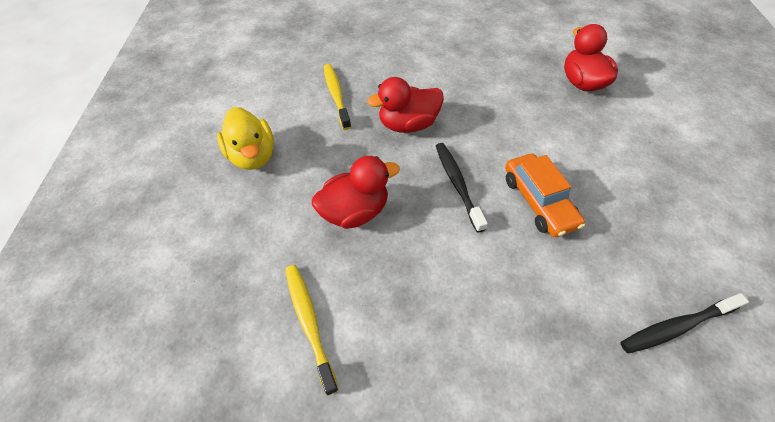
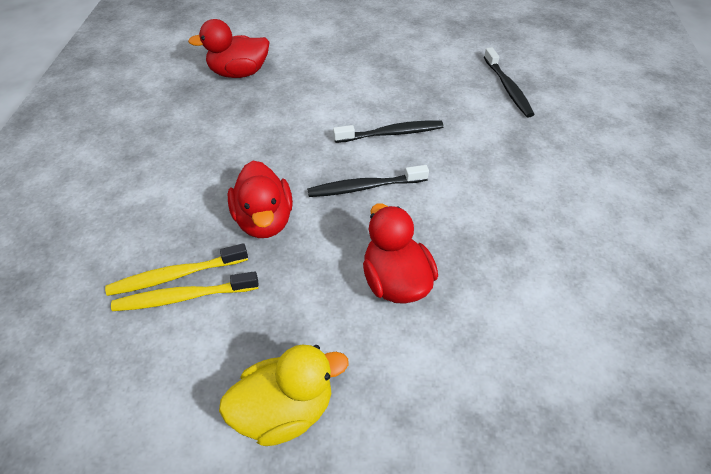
camera: 85 degrees left, 5 degrees down
(309, 323) = (539, 328): yellow toothbrush -> yellow toothbrush (176, 275)
(538, 201) = (391, 133): orange car -> black toothbrush

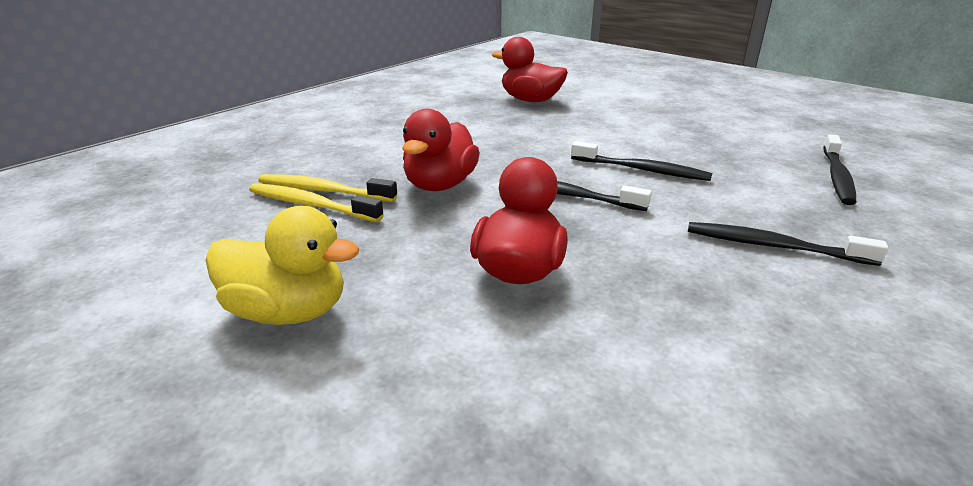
camera: 35 degrees right, 20 degrees down
(516, 178) = (773, 246): none -> black toothbrush

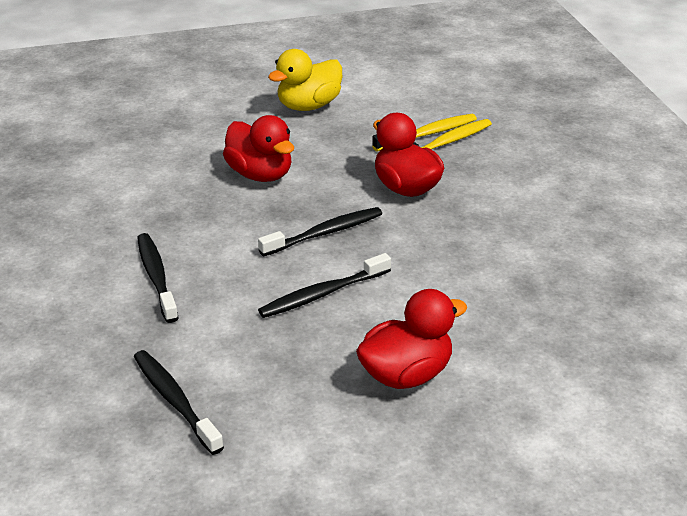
camera: 125 degrees right, 5 degrees up
(530, 100) = (587, 328): red duck -> red duck (406, 375)
(773, 246) = (156, 277): black toothbrush -> black toothbrush turned 75 degrees counterclockwise

